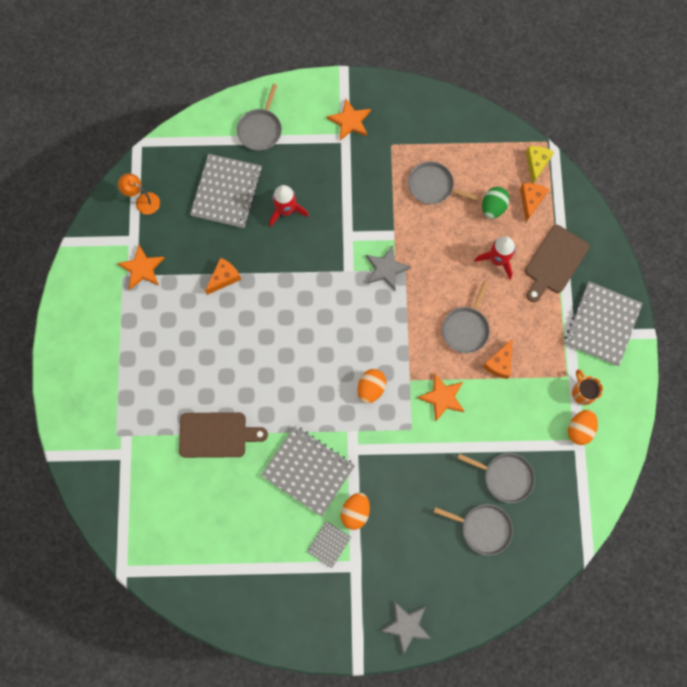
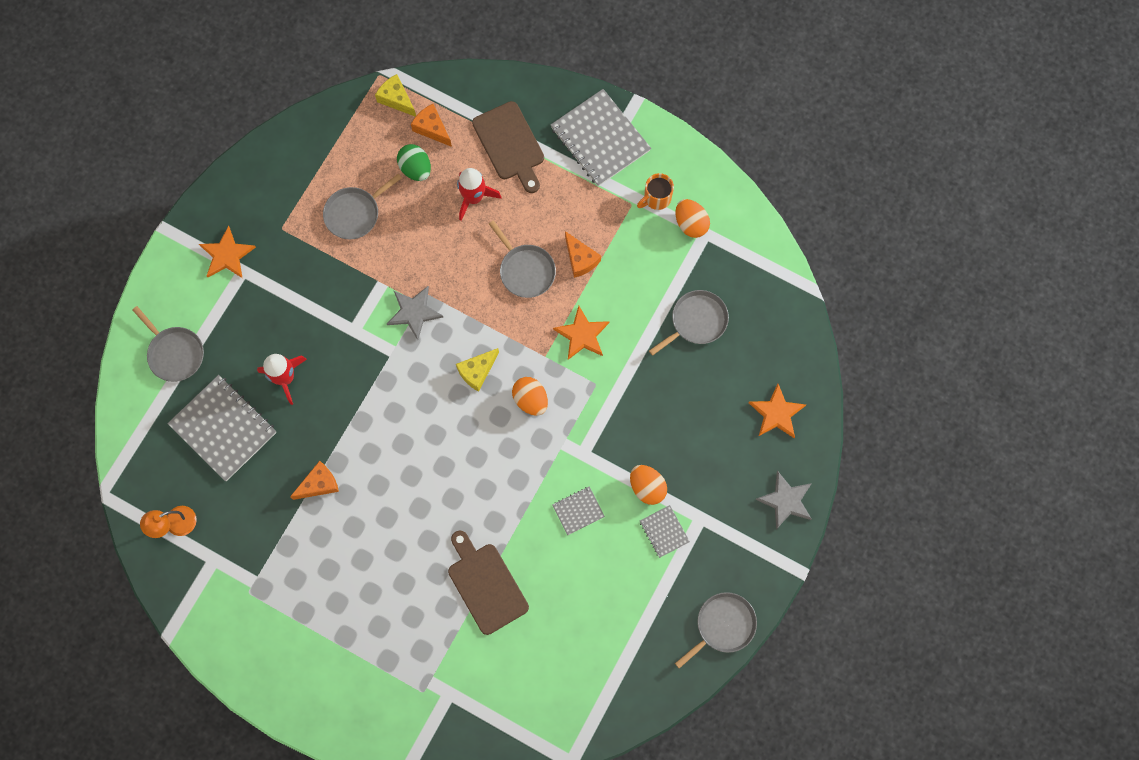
camera: 60 degrees left, 0 degrees up
(142, 268) = (253, 567): orange star -> orange star (776, 413)
(217, 435) = (486, 584): brown cutting board -> brown cutting board turned 60 degrees counterclockwise
(224, 278) = (319, 484): orange cheese -> orange cheese turned 75 degrees clockwise
(308, 471) = (578, 511): grey notebook -> grey notebook, size x0.49
(369, 338) = (477, 371): none -> yellow cheese
(483, 528) = (733, 372): grey pan -> grey pan (723, 625)
(582, 392) = (656, 198): orange mug -> orange mug turned 45 degrees counterclockwise

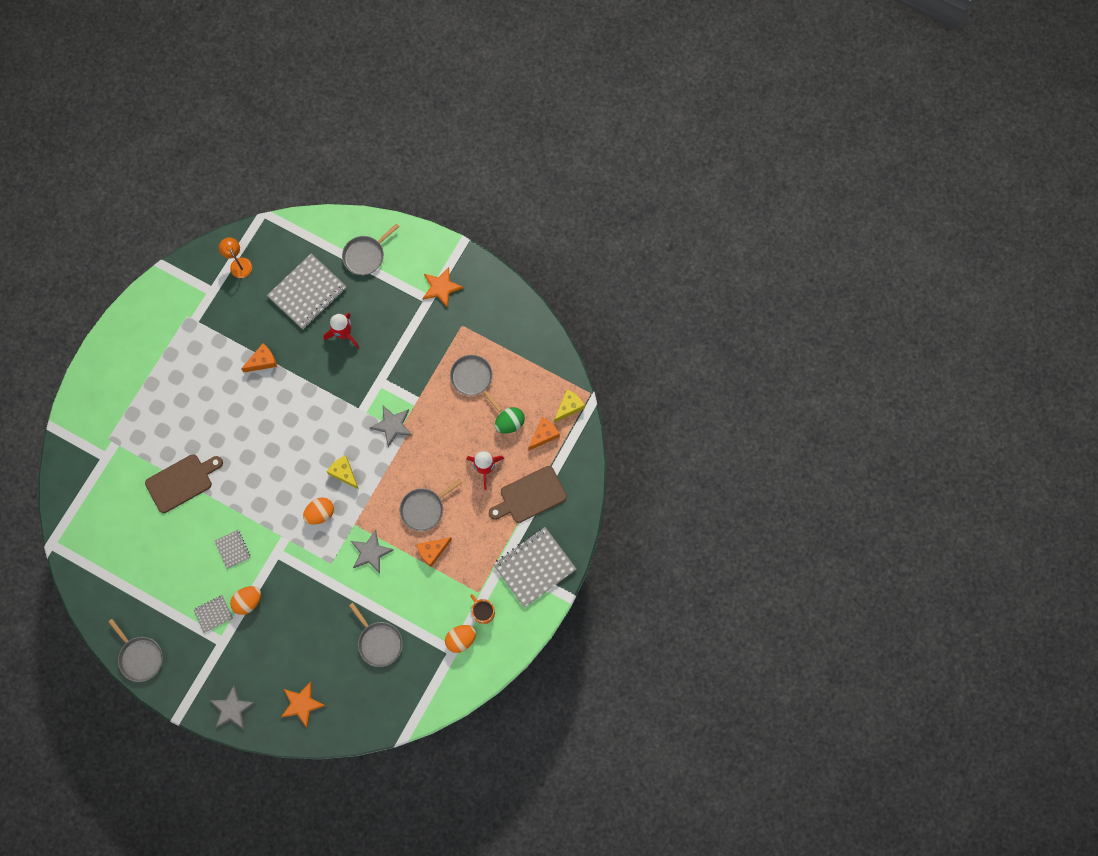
camera: 90 degrees right, 0 degrees up
(319, 484) = (263, 361): orange cheese -> orange cheese turned 90 degrees counterclockwise
(582, 335) = (370, 552): orange star -> grey star

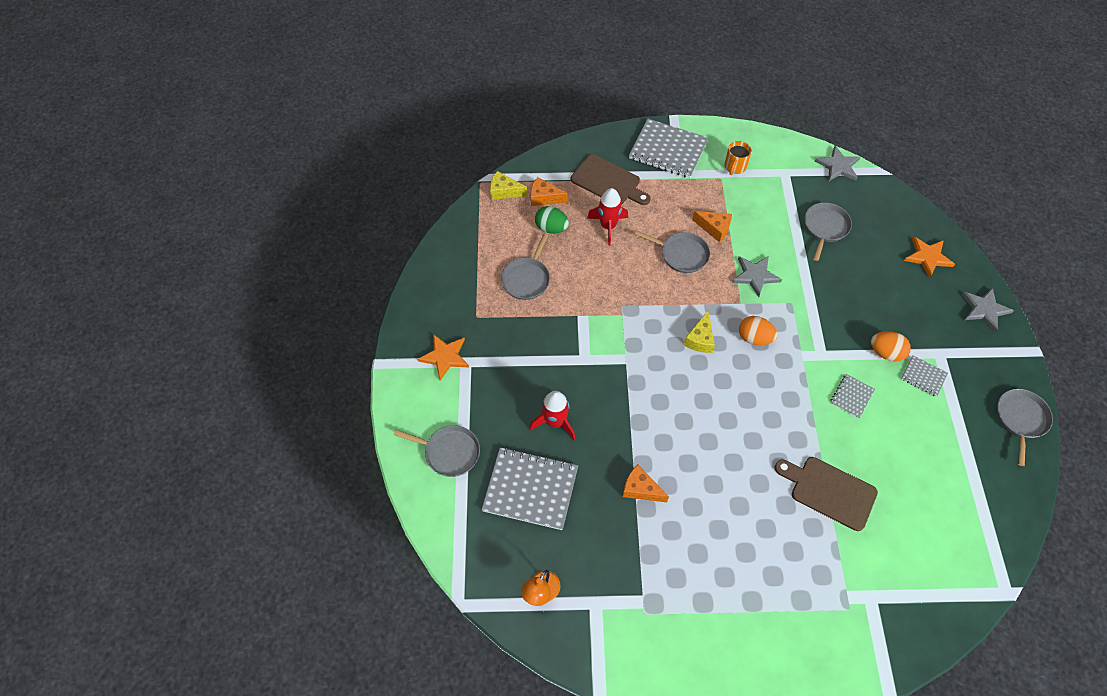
camera: 120 degrees left, 15 degrees down
(392, 425) = (621, 323): grey star -> grey star (838, 166)
(461, 639) = (770, 171): orange egg -> none

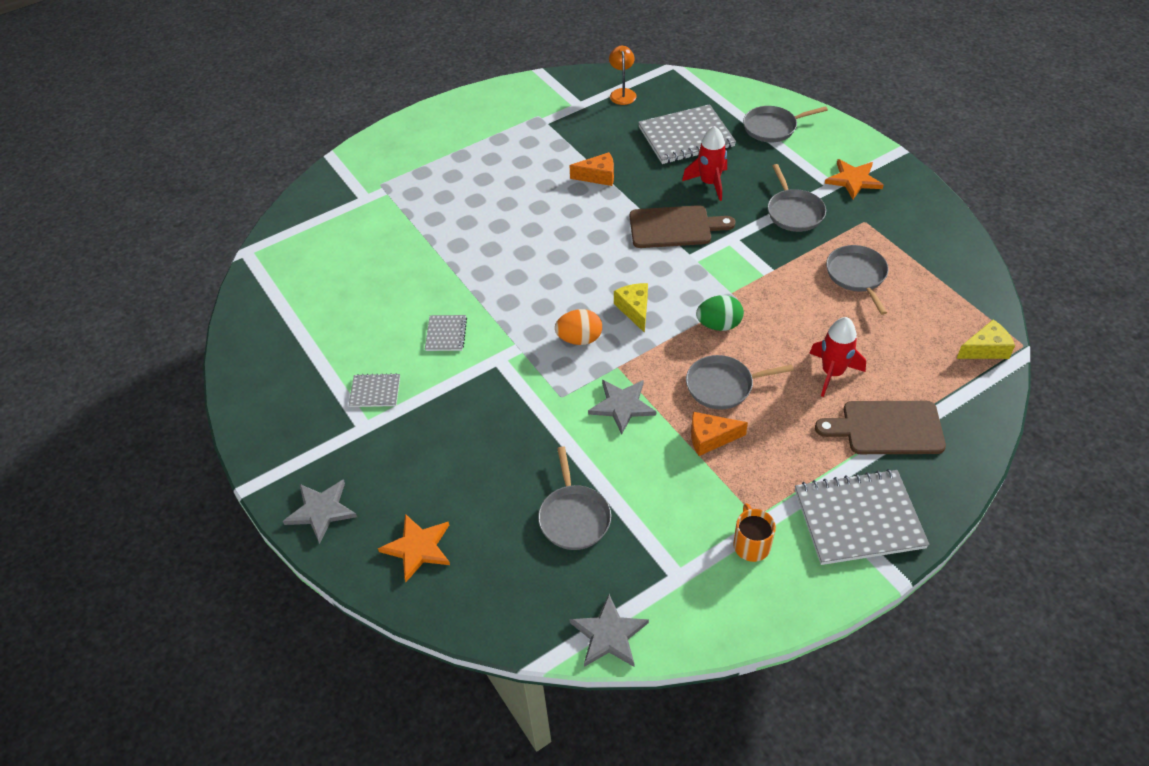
camera: 150 degrees right, 10 degrees down
(544, 197) = (935, 367): orange cheese -> none
(551, 228) = (889, 337): green egg -> green egg (719, 325)
(829, 491) = (432, 248): brown cutting board -> brown cutting board (675, 227)
(885, 353) = (427, 396): orange egg -> none
(1020, 419) = (253, 400): grey pan -> grey pan (794, 212)

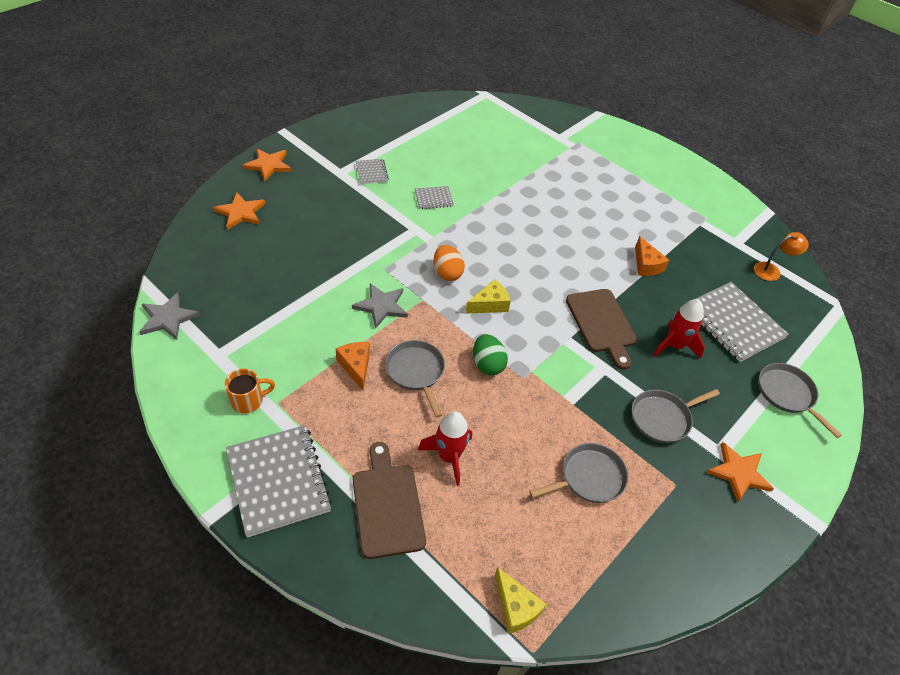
camera: 70 degrees right, 0 degrees up
(321, 511) = (268, 165): grey star -> orange star
(574, 517) = (270, 288): grey pan -> none

